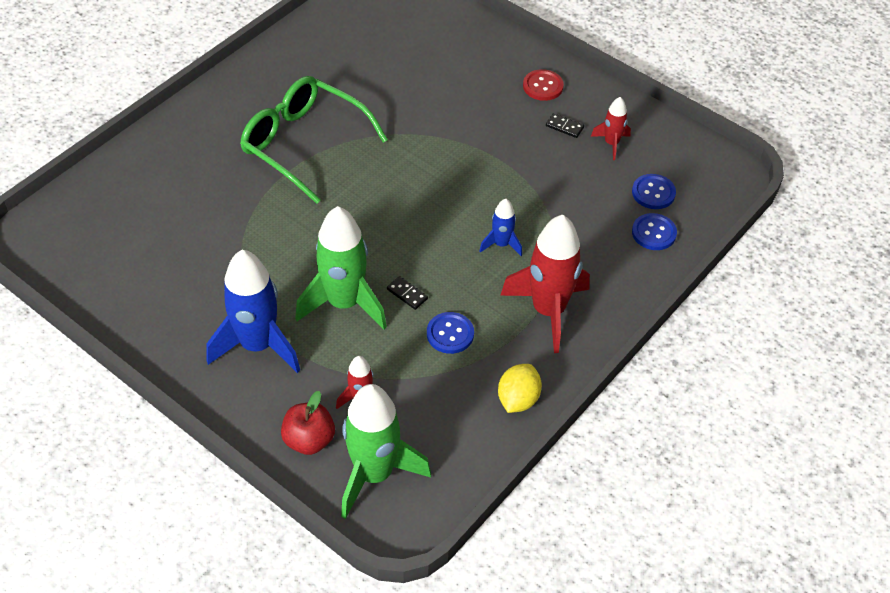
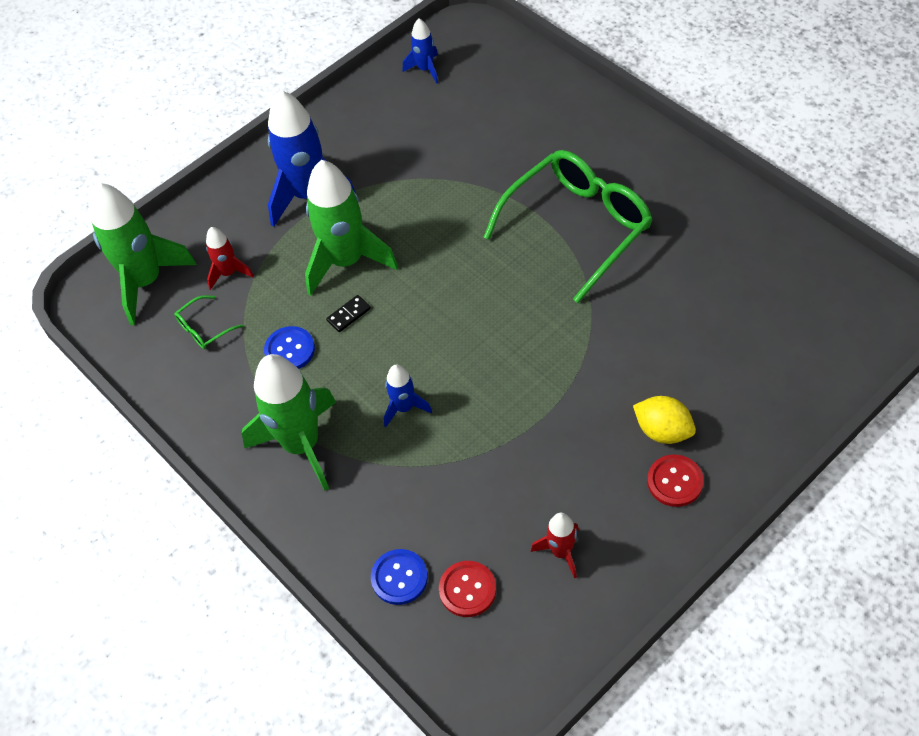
camera: 105 degrees right, 5 degrees up
(87, 266) = (425, 69): none -> blue rocket
(309, 440) = (195, 234): red apple -> none
(431, 408) = (204, 329): none -> green glasses
(518, 399) = (195, 404): yellow lemon -> yellow lemon (663, 431)
(548, 311) = (301, 445): red rocket -> green rocket
(564, 127) = (595, 498): black domino -> none
(653, 193) = (467, 589): blue button -> red button

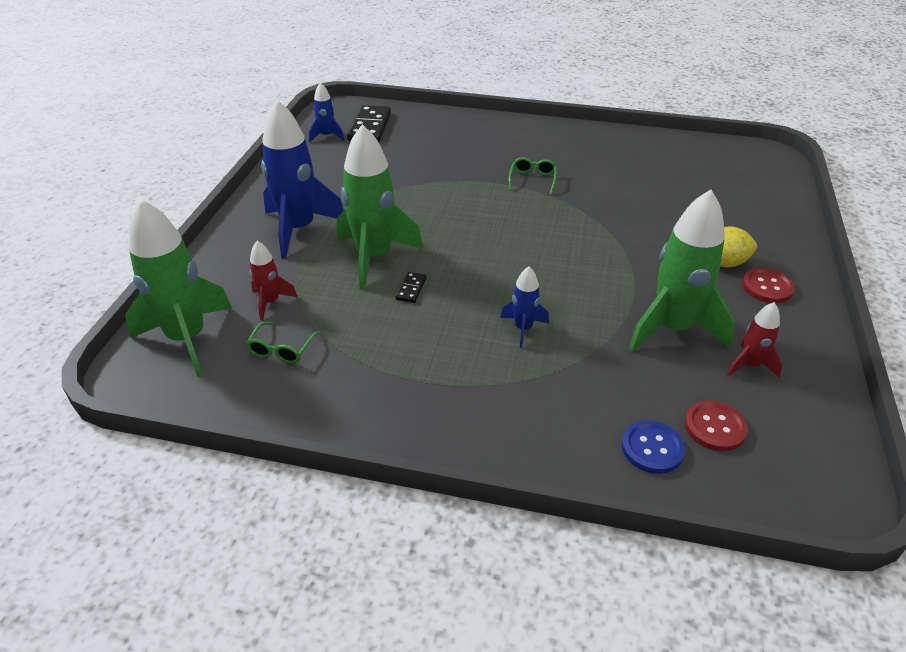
camera: 40 degrees left, 15 degrees down
(290, 350) = (381, 332): blue button -> none
(301, 445) = (461, 393): green rocket -> green rocket (672, 329)
(478, 72) = (369, 127): none -> black domino
(578, 227) = (532, 180): green glasses -> green glasses, size x0.40

